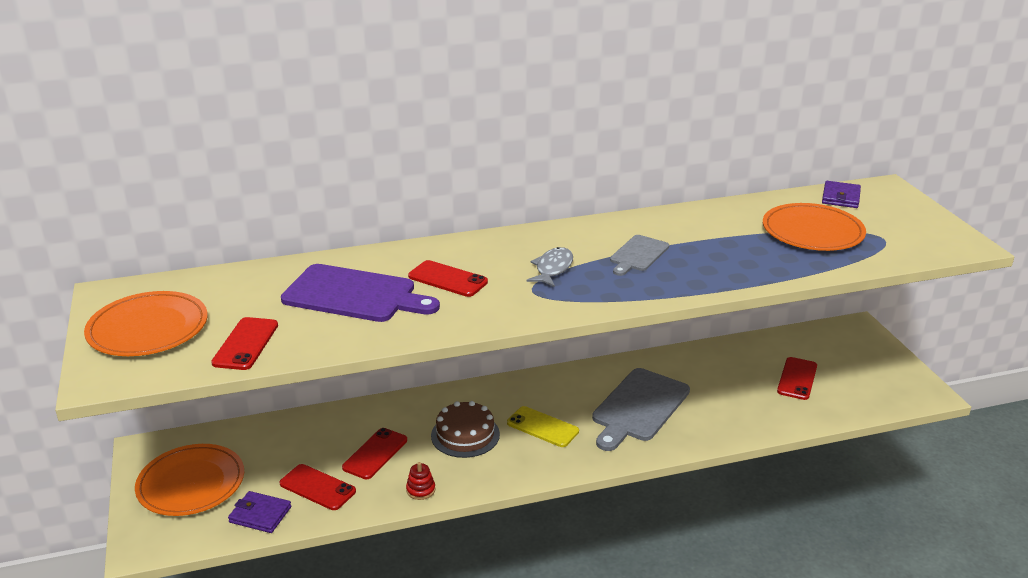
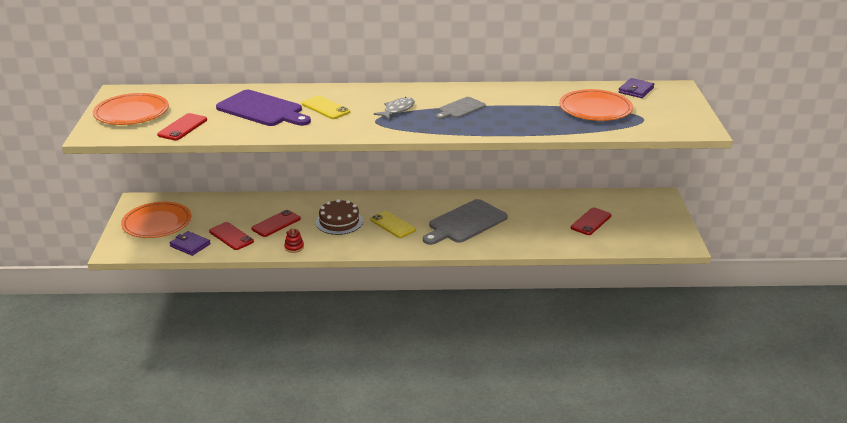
camera: 15 degrees right, 0 degrees up
(447, 279) = (325, 108): red phone -> yellow phone

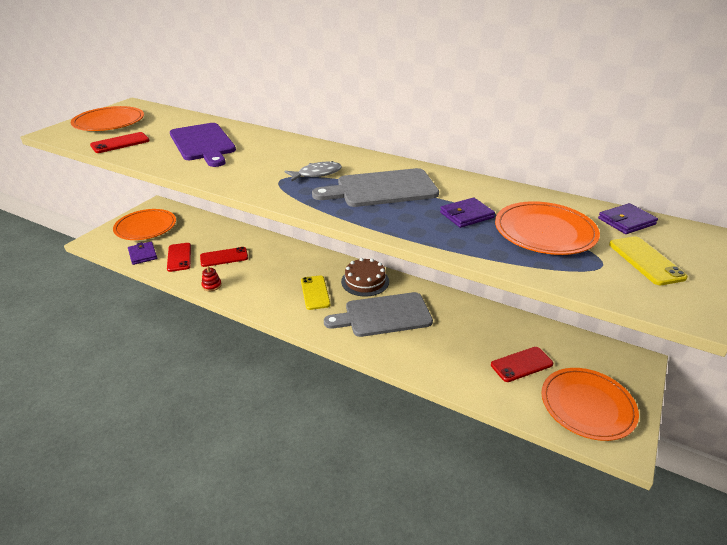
camera: 30 degrees right, 5 degrees up
(325, 108) = (256, 155): yellow phone -> yellow phone (646, 261)
(339, 222) = (274, 273): brown cake -> brown cake (365, 281)
(460, 108) = (382, 189): grey cutting board -> grey cutting board, size x1.79
(538, 111) = (466, 215): none -> purple wallet
(649, 231) = (587, 405): none -> orange plate

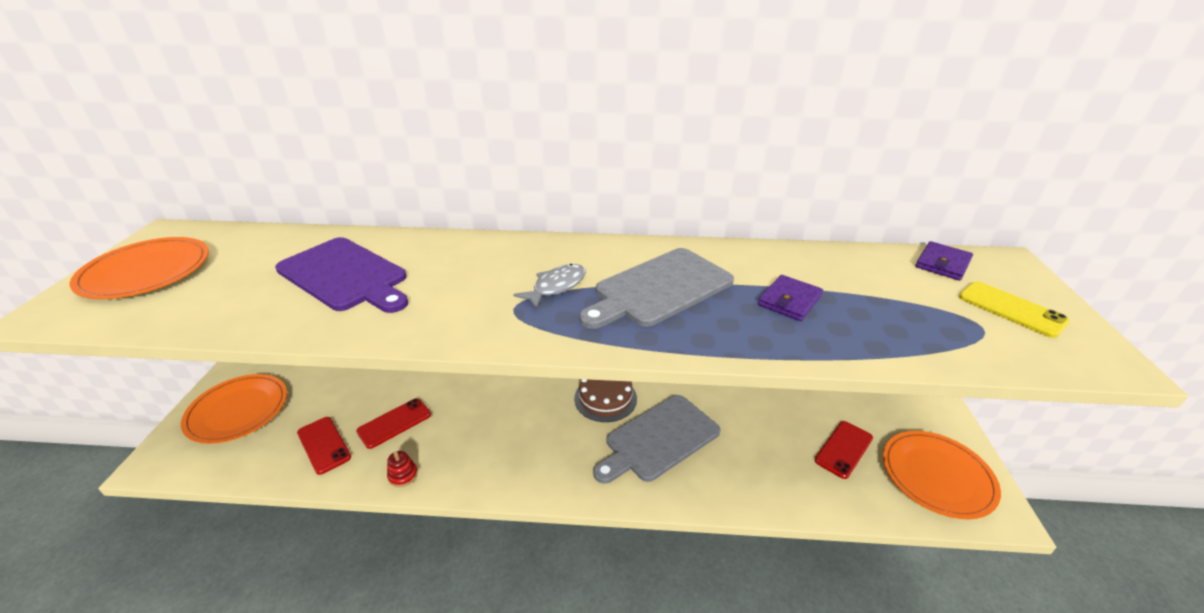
camera: 25 degrees left, 0 degrees up
(120, 143) = (196, 307): red phone -> none
(143, 255) = (259, 460): purple wallet -> none
(315, 292) = (555, 436): yellow phone -> none
(544, 232) = (887, 300): orange plate -> none

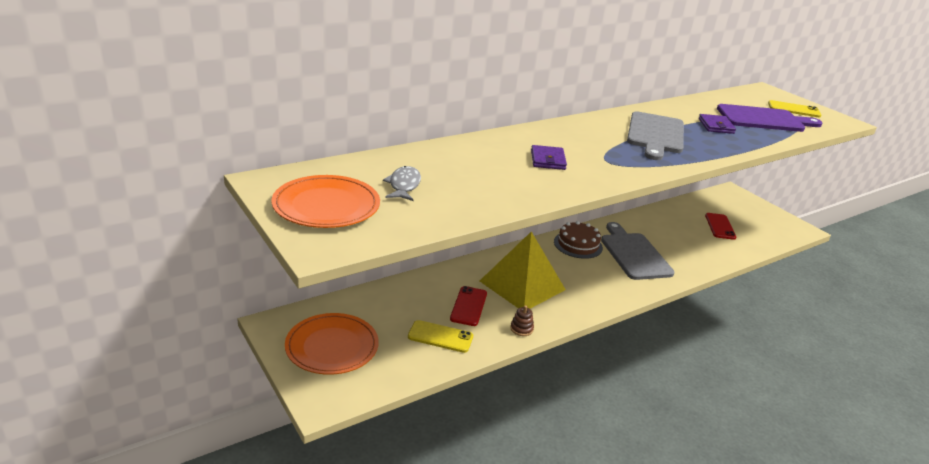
camera: 40 degrees left, 5 degrees down
(324, 445) = (440, 337): red phone -> yellow phone
(345, 275) = (478, 171): purple cutting board -> purple cutting board (763, 119)
(403, 475) = (521, 329): red stacking toy -> brown stacking toy
(477, 423) = (522, 285): none -> yellow pyramid
(556, 286) = (607, 146): grey fish -> grey fish (404, 185)
(659, 439) = (634, 254): grey cutting board -> grey cutting board turned 150 degrees clockwise
(937, 476) = (766, 224): orange plate -> none
(942, 264) = (745, 96): purple wallet -> purple wallet (548, 160)

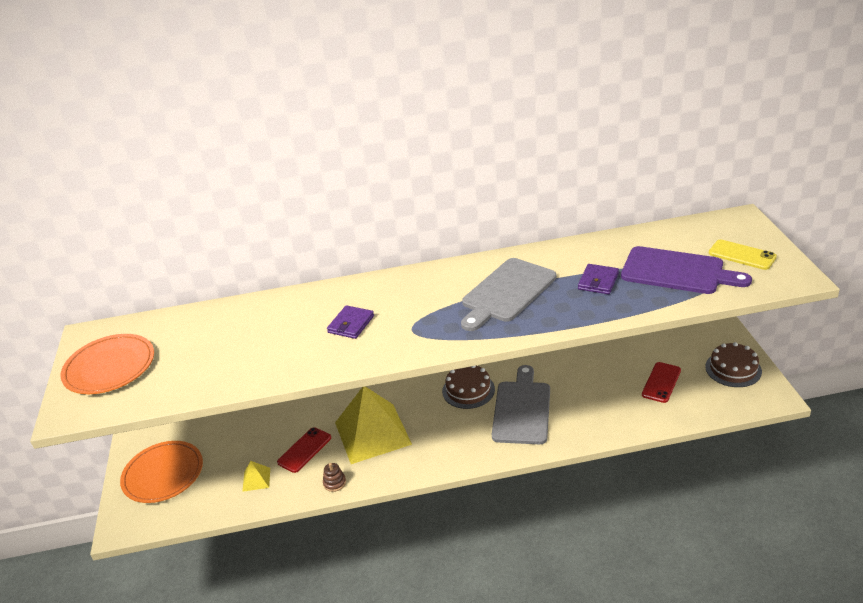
camera: 30 degrees right, 5 degrees up
(404, 185) = (190, 348): grey fish -> none
(440, 337) = (256, 479): yellow phone -> yellow pyramid
(759, 214) = (733, 369): none -> brown cake

